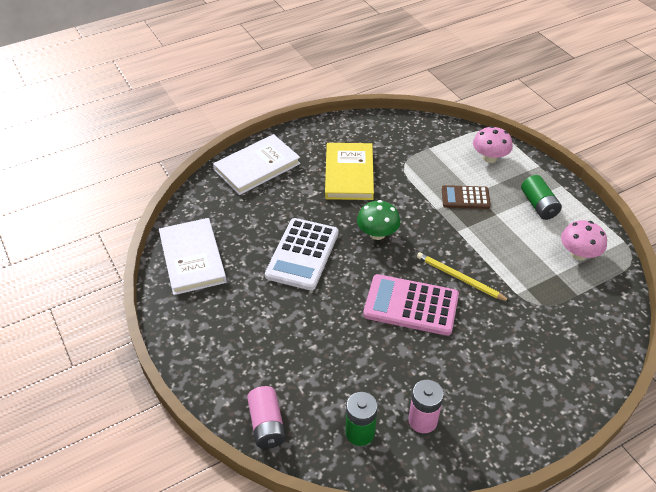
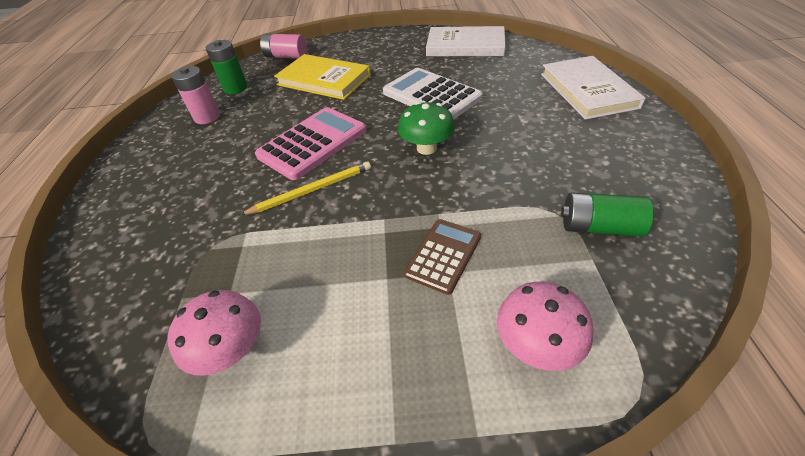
camera: 120 degrees right, 0 degrees up
(349, 174) = (550, 153): yellow book -> yellow book (324, 80)
(538, 205) = (367, 356): green battery -> green battery (599, 227)

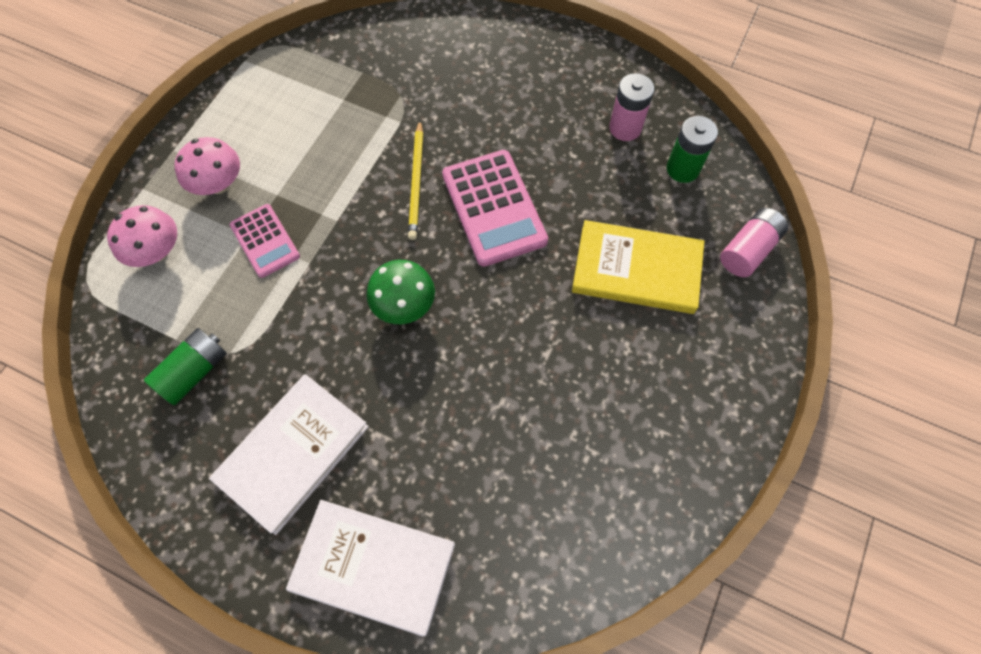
camera: 115 degrees right, 20 degrees up
(231, 349) = (295, 91): pink mushroom -> pink mushroom (218, 184)
(324, 80) = (636, 270): yellow book -> yellow book turned 45 degrees clockwise
(431, 95) = (504, 370): white calculator -> none
(443, 255) = (265, 241): brown calculator -> pink calculator
(465, 45) = (618, 508): white book -> white book (293, 453)

